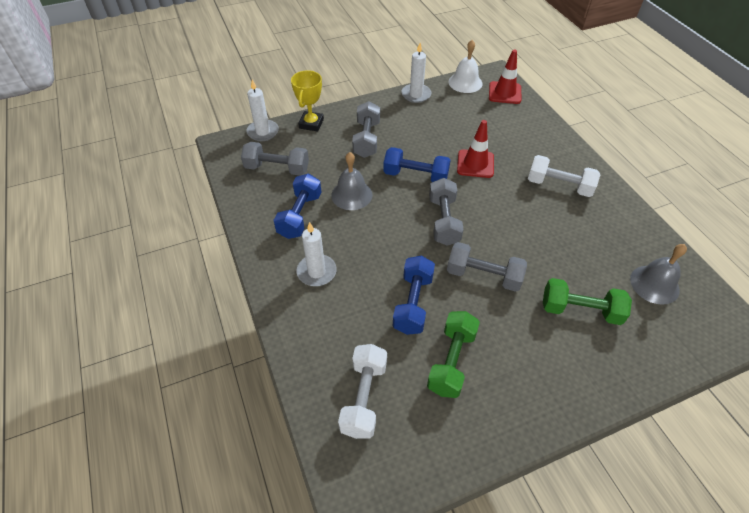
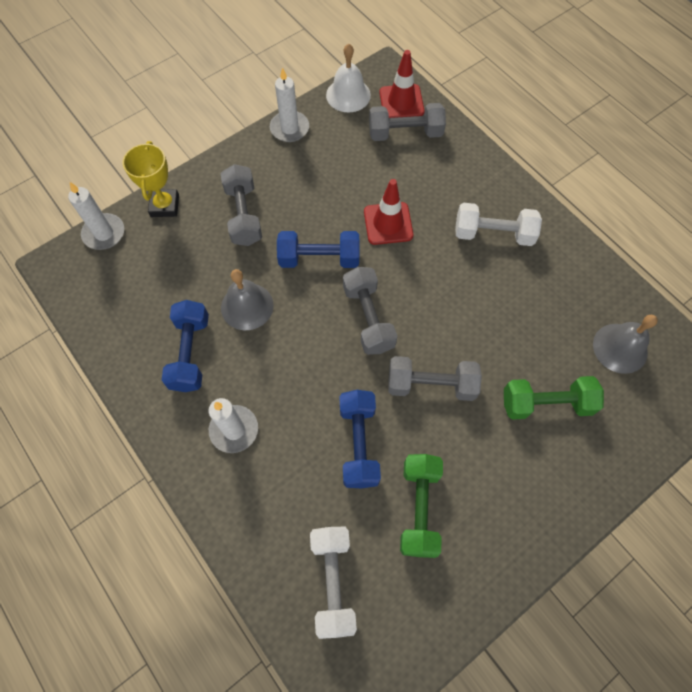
camera: 15 degrees left, 15 degrees up
(277, 168) = (140, 288): grey dumbbell -> grey dumbbell (405, 133)

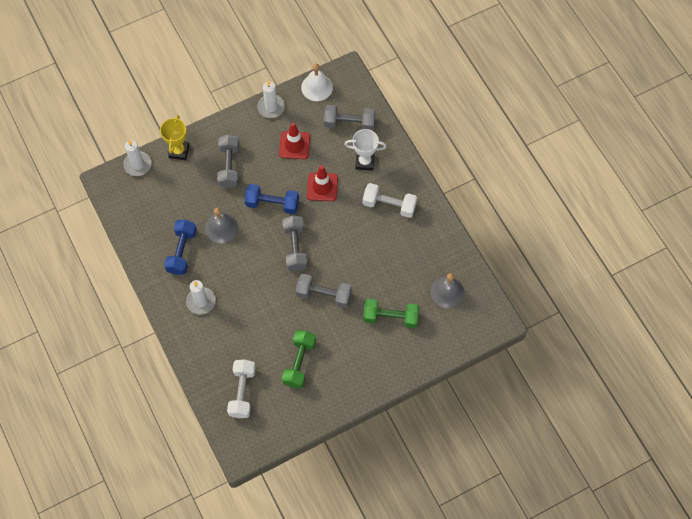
camera: 10 degrees right, 0 degrees up
(359, 443) = (272, 321): blue dumbbell -> none
(401, 102) = (352, 98): red traffic cone -> red traffic cone (294, 145)
(440, 180) = (364, 162): none -> white trophy

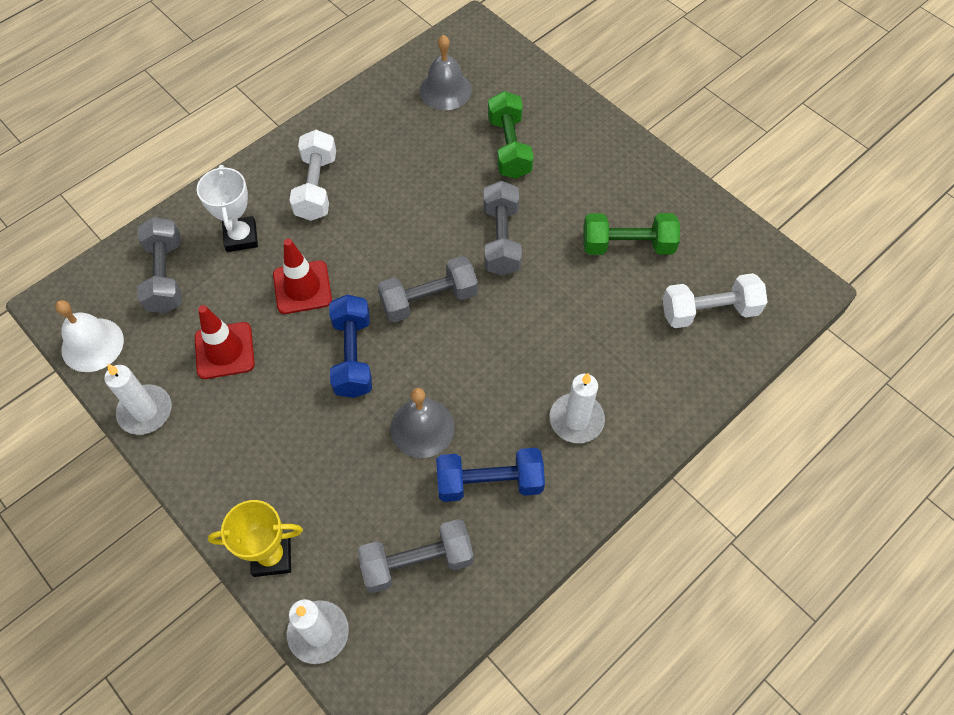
camera: 105 degrees left, 5 degrees down
(229, 166) = (288, 450): grey dumbbell -> grey dumbbell (417, 562)

